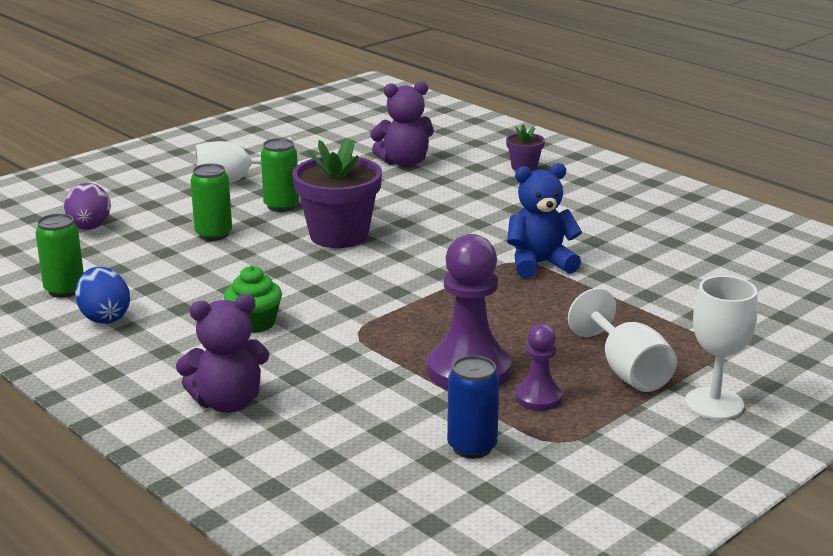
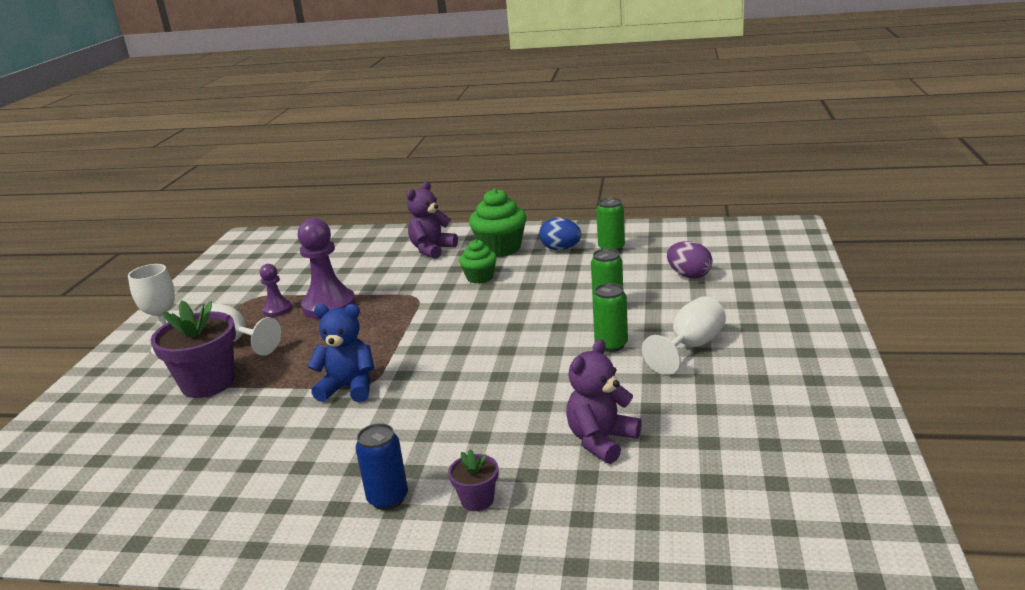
camera: 145 degrees right, 0 degrees up
(155, 355) = (500, 248): none -> green cupcake
(339, 235) = (526, 343): purple flower pot -> purple flower pot (208, 383)
(472, 447) = (294, 280): blue can -> blue can (388, 498)
(539, 264) = (349, 388): blue teddy bear -> blue teddy bear turned 120 degrees counterclockwise

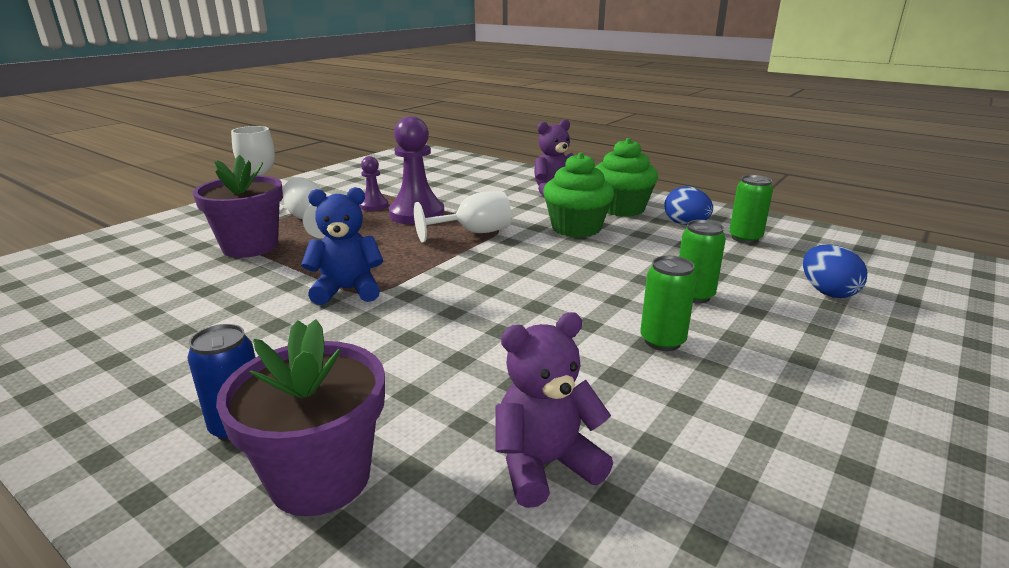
camera: 25 degrees right, 0 degrees up
(349, 388) = (347, 290): blue teddy bear -> blue teddy bear turned 45 degrees counterclockwise
(477, 500) = (320, 477): purple flower pot -> purple flower pot, size x2.04
(480, 277) = (576, 228): green cupcake -> green cupcake, size x1.63
(689, 275) = (827, 292): purple egg -> blue egg
(691, 347) = (772, 381): white goblet -> white goblet (474, 233)

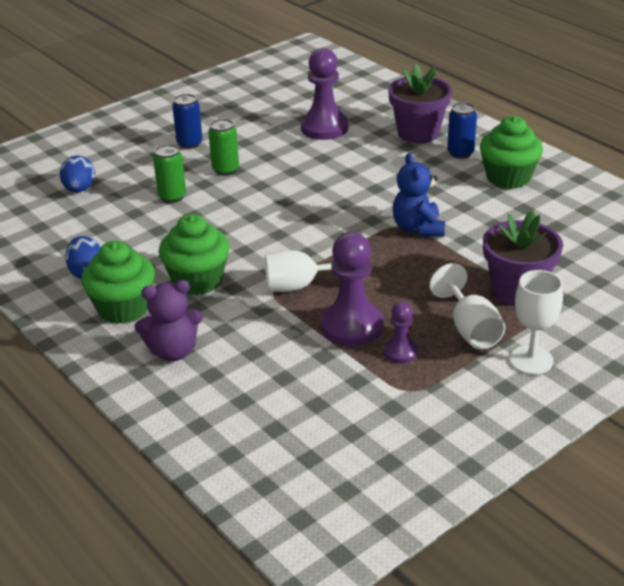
camera: 165 degrees left, 10 degrees up
(171, 380) = (508, 177): none -> green cupcake
(347, 290) = (418, 228): blue teddy bear -> blue teddy bear turned 75 degrees clockwise
(545, 465) = (324, 128): purple teddy bear -> purple pawn
(745, 238) = (59, 247): green can -> none
(780, 385) = (189, 143): none -> blue can

